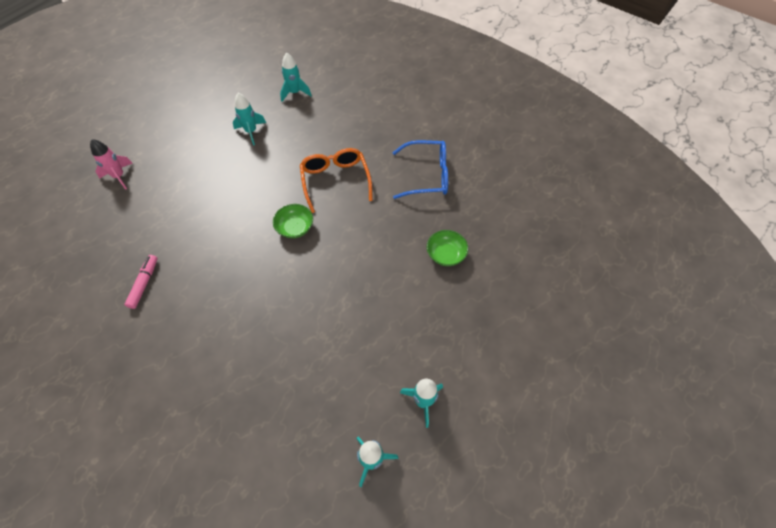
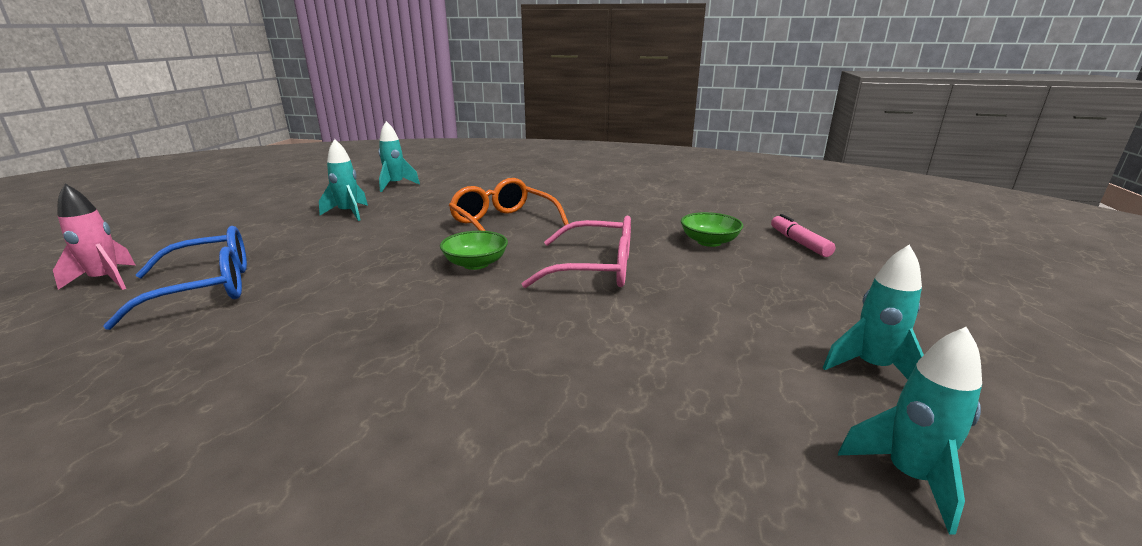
camera: 25 degrees left, 35 degrees down
(144, 283) = (191, 382): pink marker -> pink marker (799, 242)
(355, 259) = (596, 269): none -> pink glasses
(427, 175) = (617, 203): blue glasses -> blue glasses (207, 288)

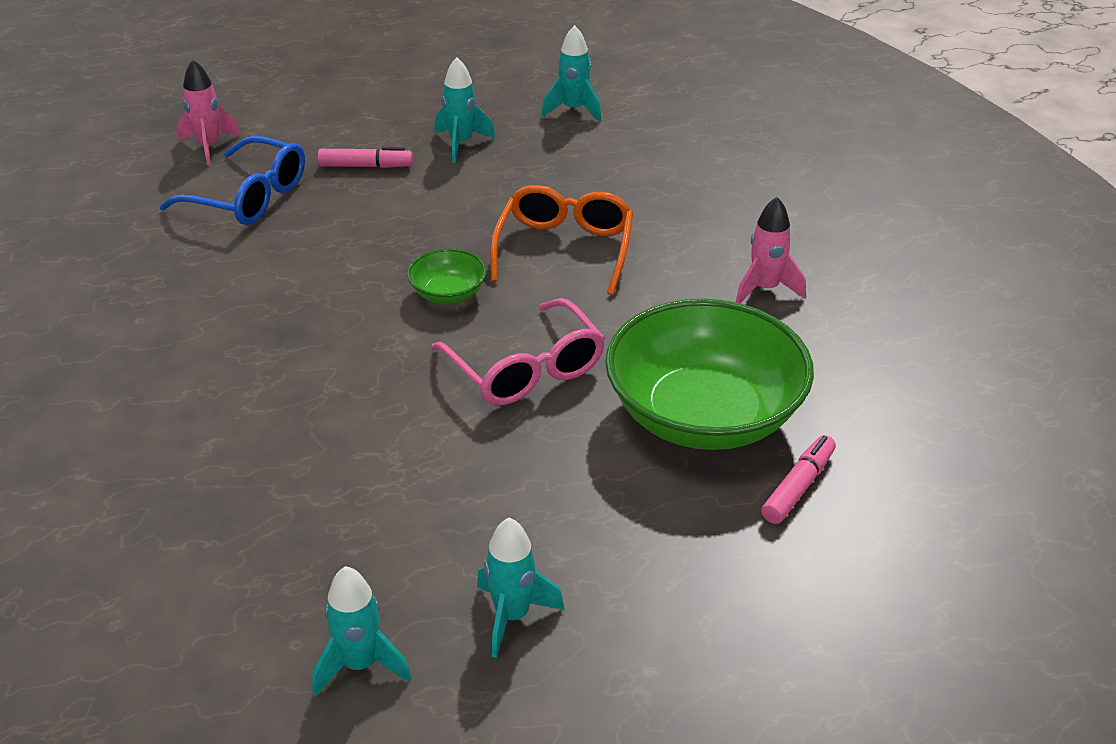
camera: 50 degrees right, 15 degrees up
(293, 241) = (365, 166): none -> pink marker
(624, 200) = (765, 289): none -> pink rocket
(709, 242) = (704, 415): green bowl -> green bowl, size x2.31

